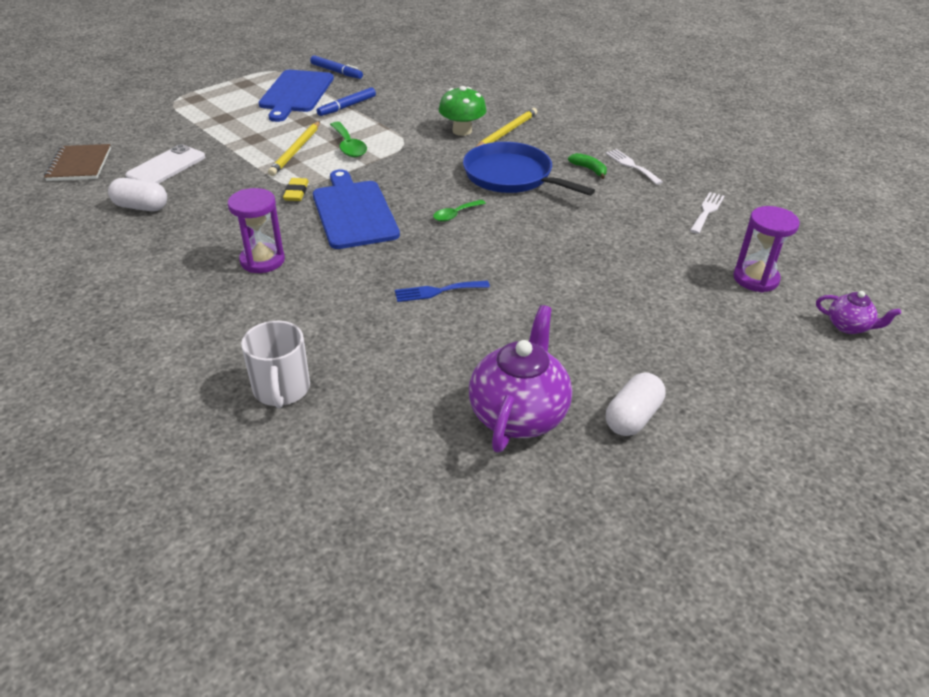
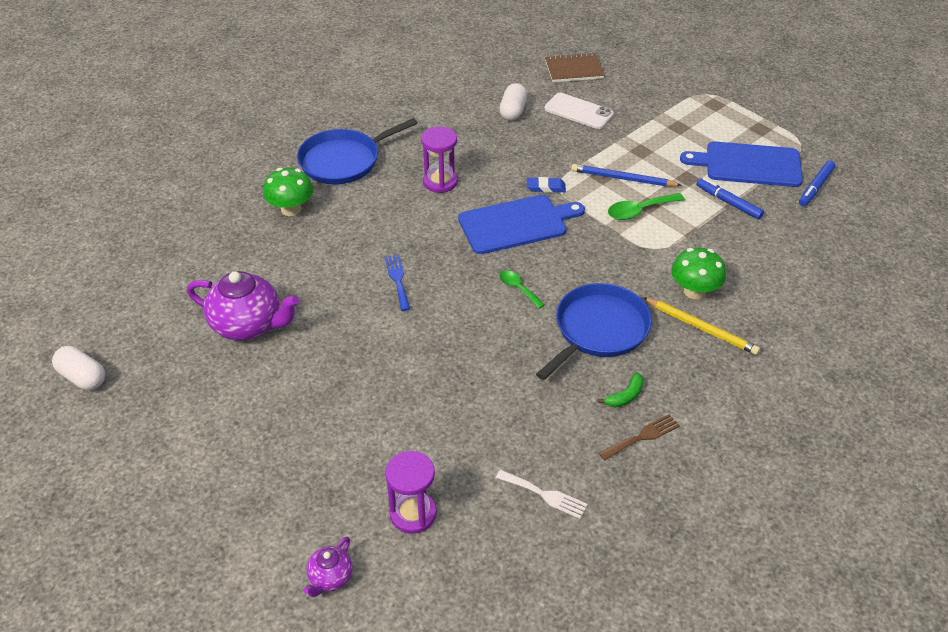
camera: 90 degrees right, 5 degrees up
(184, 342) = (343, 161): none -> blue pan
(281, 389) = (291, 209): white mug -> green mushroom
(296, 150) = (623, 179): yellow pencil -> blue pencil
(296, 192) = (545, 187): yellow eraser -> blue eraser
(631, 165) = (642, 436): white fork -> brown fork
(632, 417) = (234, 390): white capsule -> white capsule (82, 377)

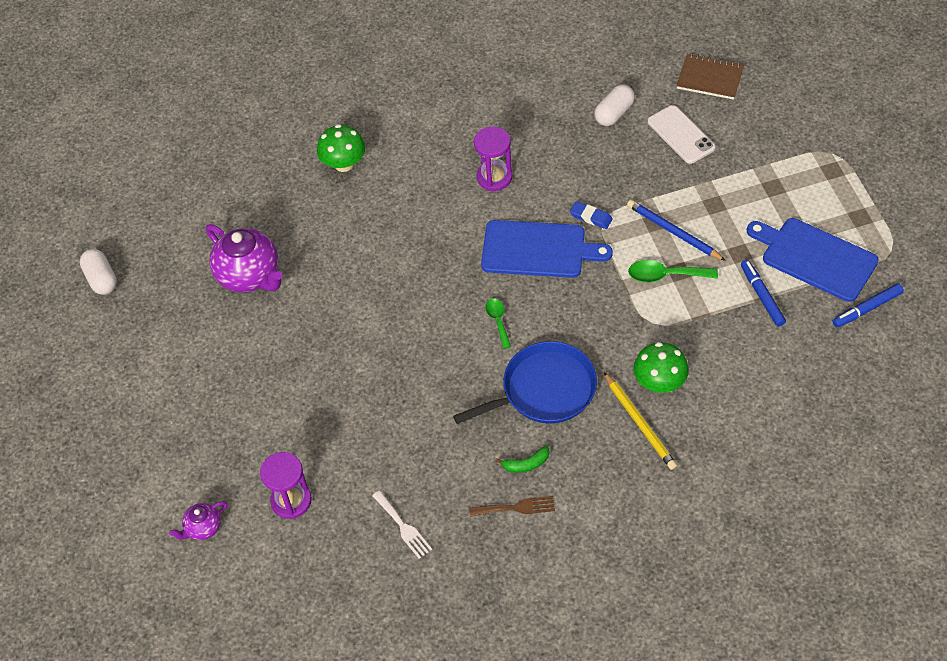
camera: 30 degrees right, 10 degrees up
(343, 161) = (418, 123): blue pan -> none
(397, 280) = (397, 273): blue fork -> none

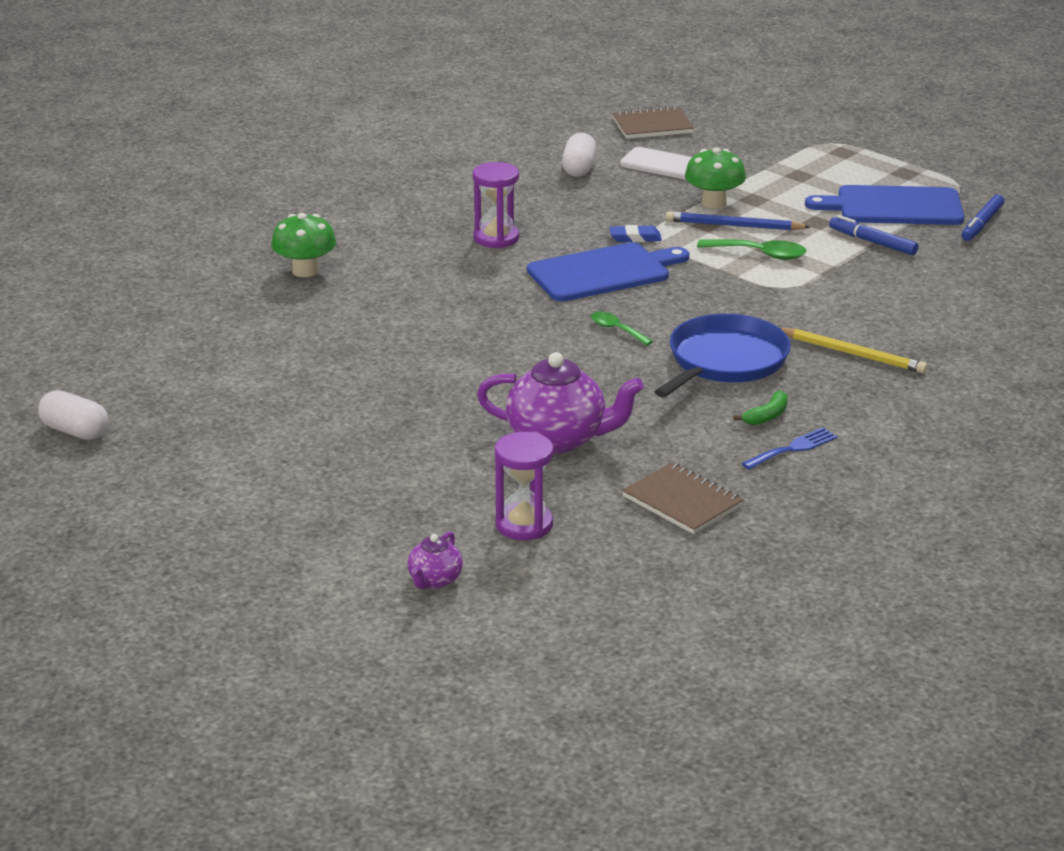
camera: 35 degrees left, 25 degrees down
(249, 275) = (276, 377): purple teapot -> purple teapot (558, 439)
(403, 527) = (682, 501): white fork -> brown notebook
(516, 507) = (793, 448): brown fork -> blue fork
(659, 382) = (840, 322): green mushroom -> green mushroom (713, 203)
(665, 275) = (760, 254): green spoon -> green spoon turned 135 degrees counterclockwise

